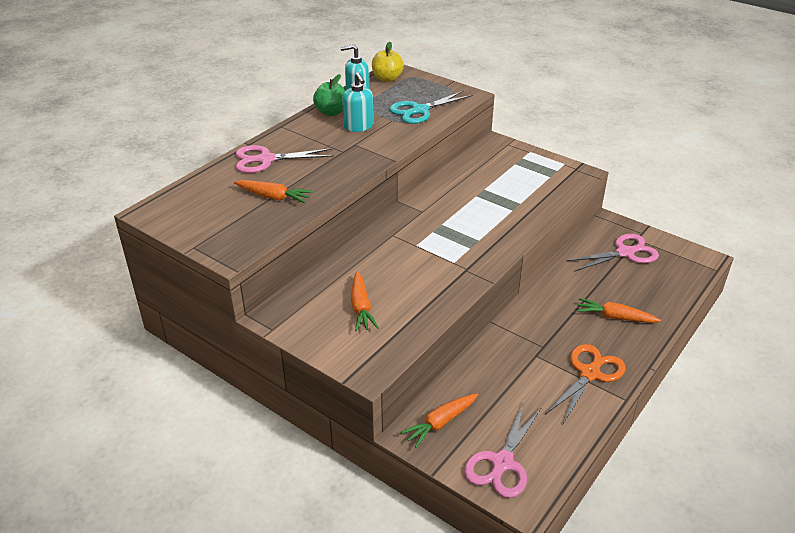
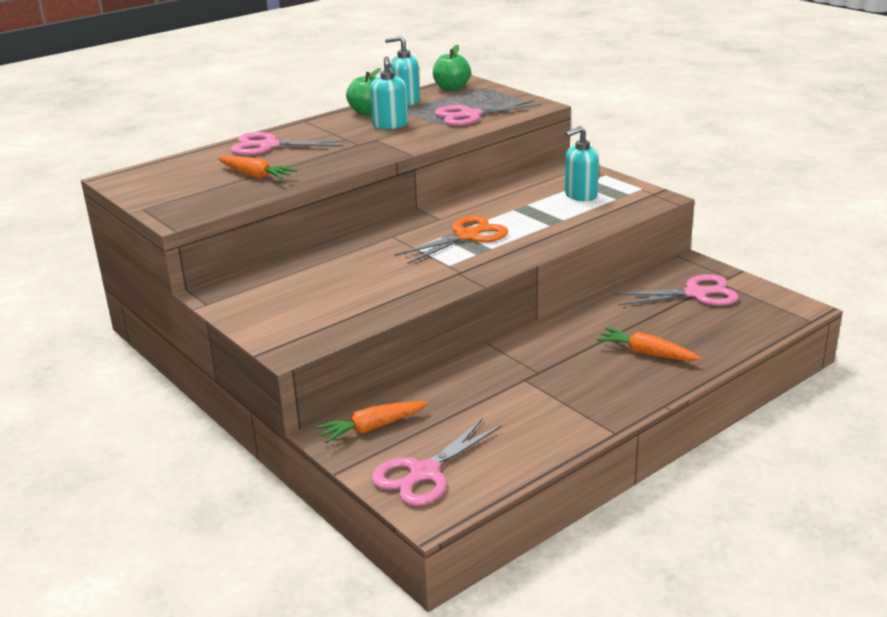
camera: 15 degrees right, 10 degrees down
(361, 307) = (316, 294): orange carrot -> none
(387, 78) = (451, 88): yellow apple -> green apple
(419, 111) = (469, 115): turquoise scissors -> pink scissors
(521, 175) = (580, 195): none -> turquoise soap dispenser
(590, 373) = (583, 402): orange scissors -> orange scissors (467, 236)

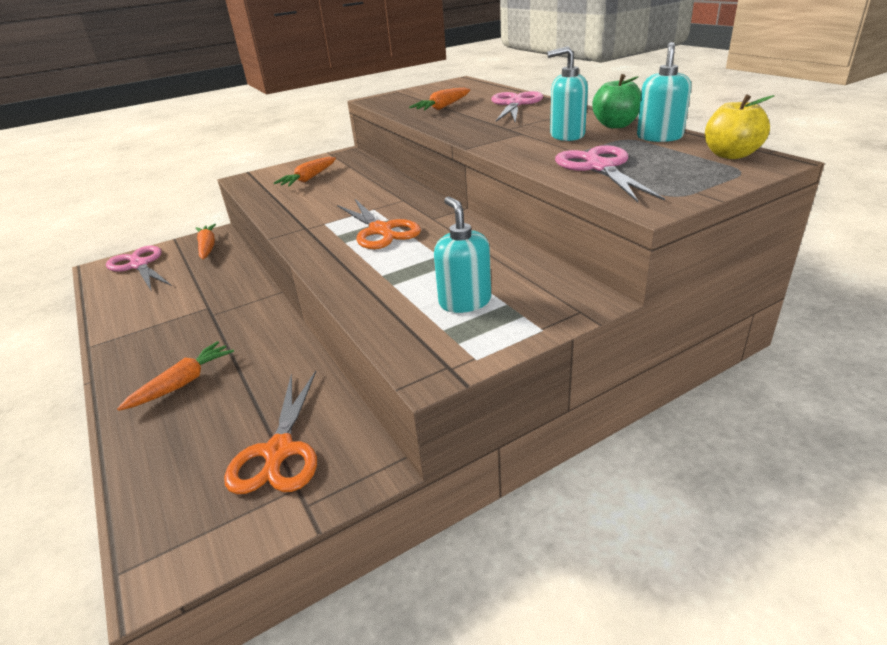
camera: 100 degrees right, 5 degrees up
(308, 299) = (309, 178): none -> orange carrot
(451, 88) = (730, 155): green apple -> yellow apple
(696, 294) = (278, 453): pink scissors -> orange scissors

